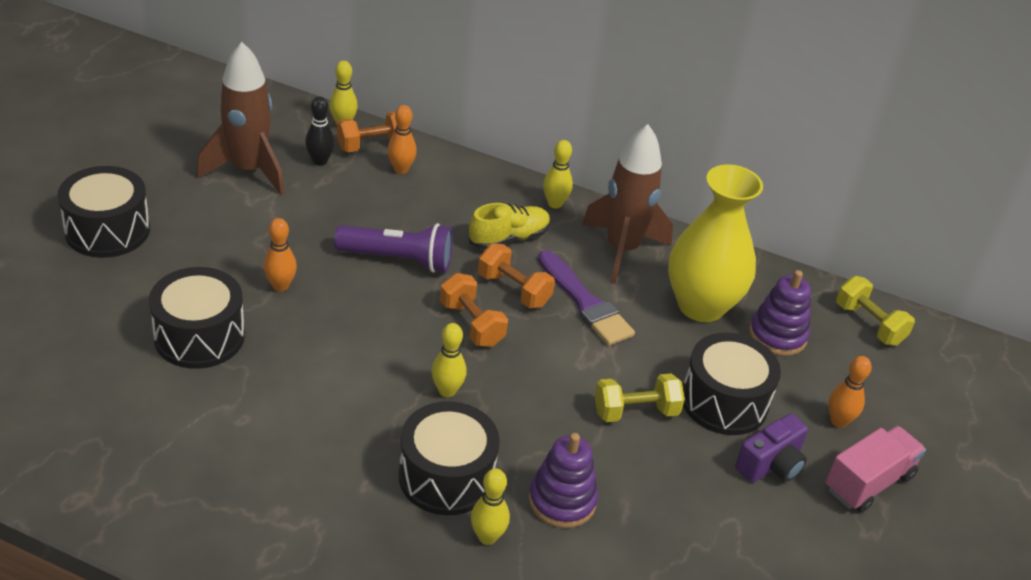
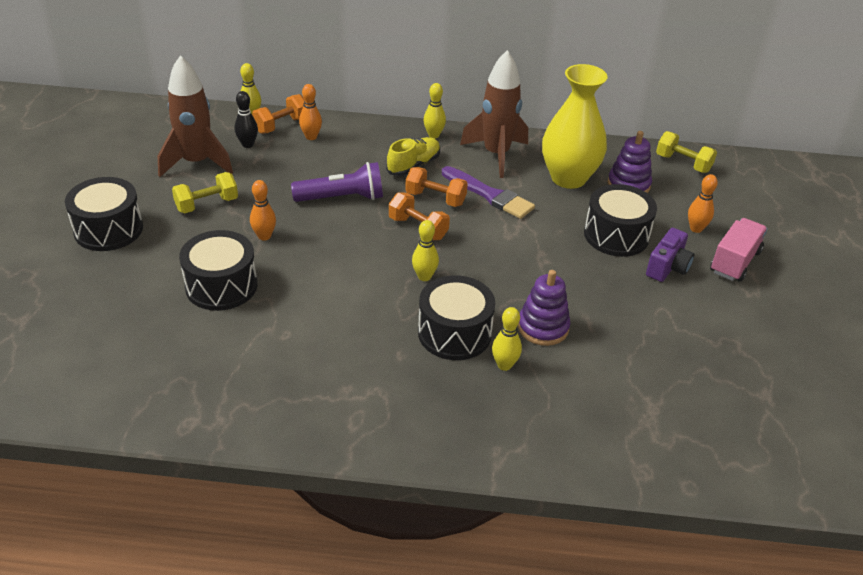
camera: 15 degrees left, 0 degrees up
(635, 412) = (561, 257): yellow dumbbell -> yellow dumbbell (207, 204)

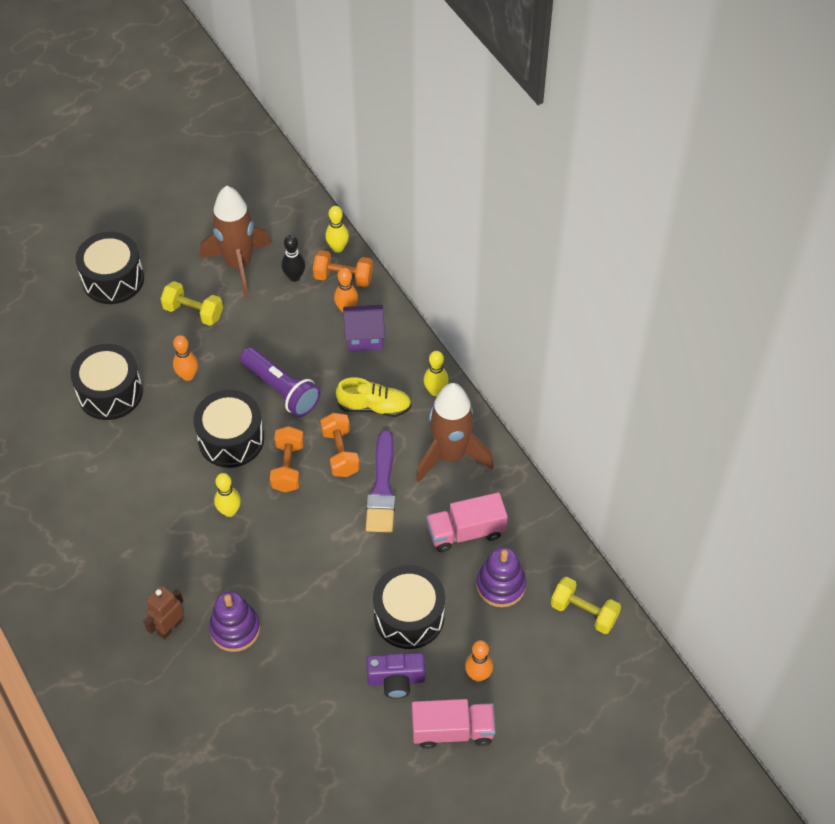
camera: 55 degrees right, 15 degrees up
(347, 141) = (364, 337): none -> purple house
(454, 333) = (179, 573): black drum -> black drum (231, 439)
(504, 365) = (169, 627): yellow bowling pin -> brown robot
(568, 178) = (466, 532): yellow vase -> pink truck
(683, 163) = (584, 612): yellow dumbbell -> yellow dumbbell turned 60 degrees counterclockwise

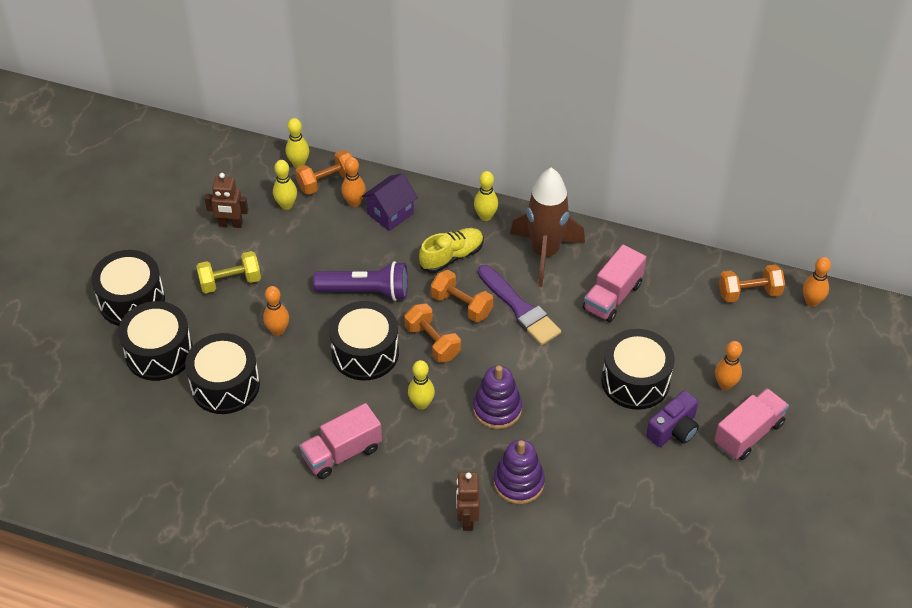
camera: 40 degrees left, 5 degrees down
(91, 334) = (159, 353): none -> black drum
(136, 506) = (342, 453): none -> pink truck
(239, 265) = (230, 224): brown rocket -> brown robot
(294, 277) = (286, 205): black bowling pin -> yellow bowling pin
(501, 585) = (675, 315): purple stacking toy -> purple stacking toy (497, 409)
(584, 612) = (749, 293): yellow dumbbell -> orange dumbbell
(630, 660) = (812, 301): none -> orange bowling pin

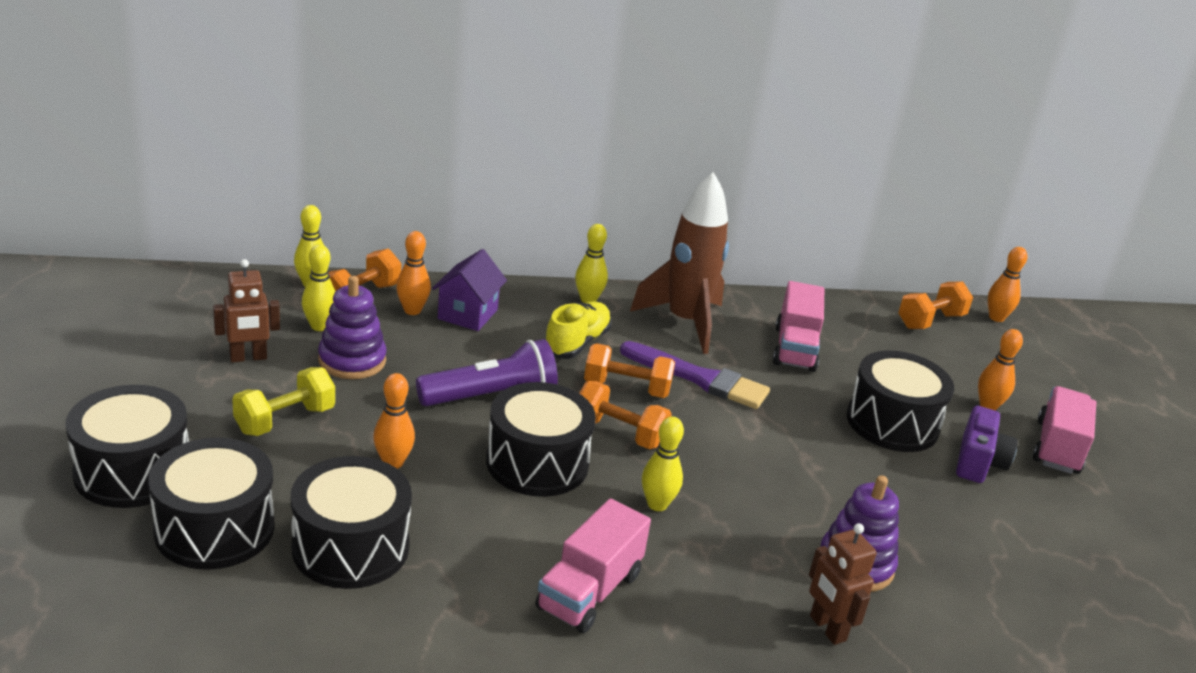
camera: 30 degrees left, 20 degrees down
(497, 409) = (759, 488): purple stacking toy -> purple stacking toy (352, 361)

